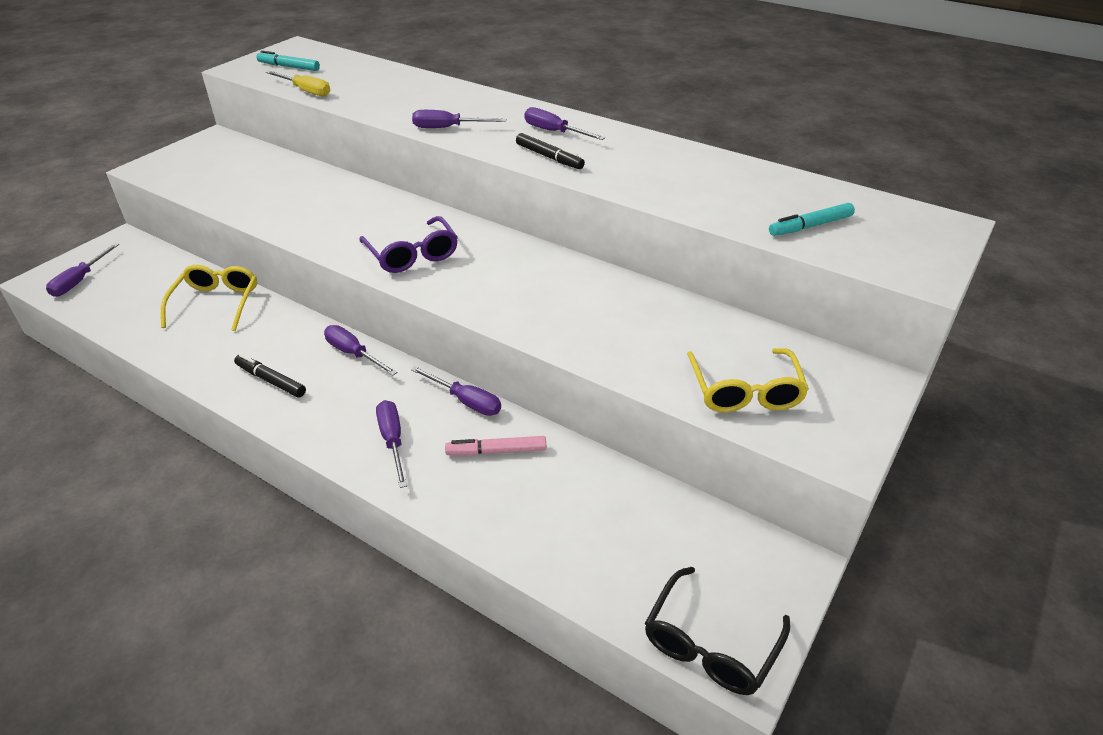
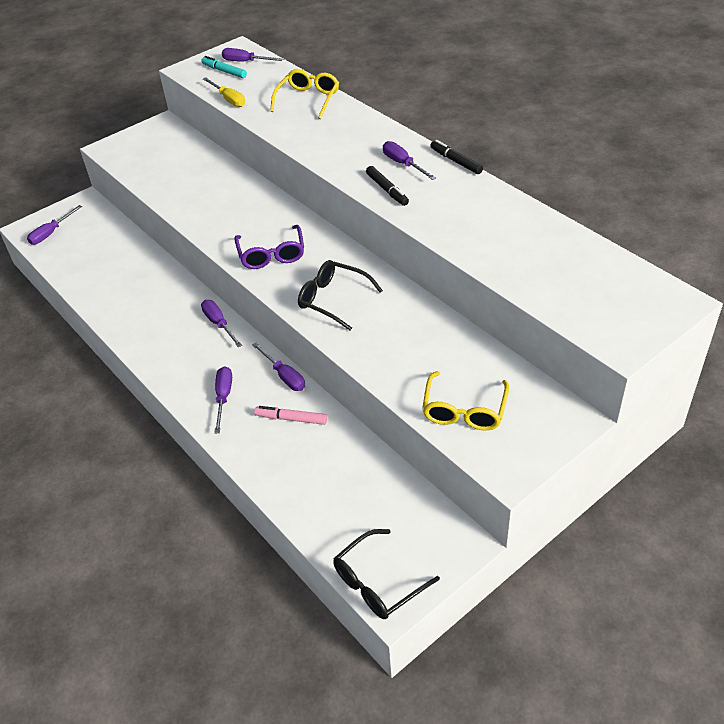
camera: 20 degrees right, 5 degrees up
(216, 303) = (137, 266): yellow glasses -> yellow glasses (308, 99)
(271, 380) = (157, 336): black marker -> black marker (456, 161)
(448, 128) = (322, 150): purple screwdriver -> purple screwdriver (246, 62)
(515, 292) = (333, 299): none -> black glasses
(810, 226) = (559, 286): turquoise marker -> none

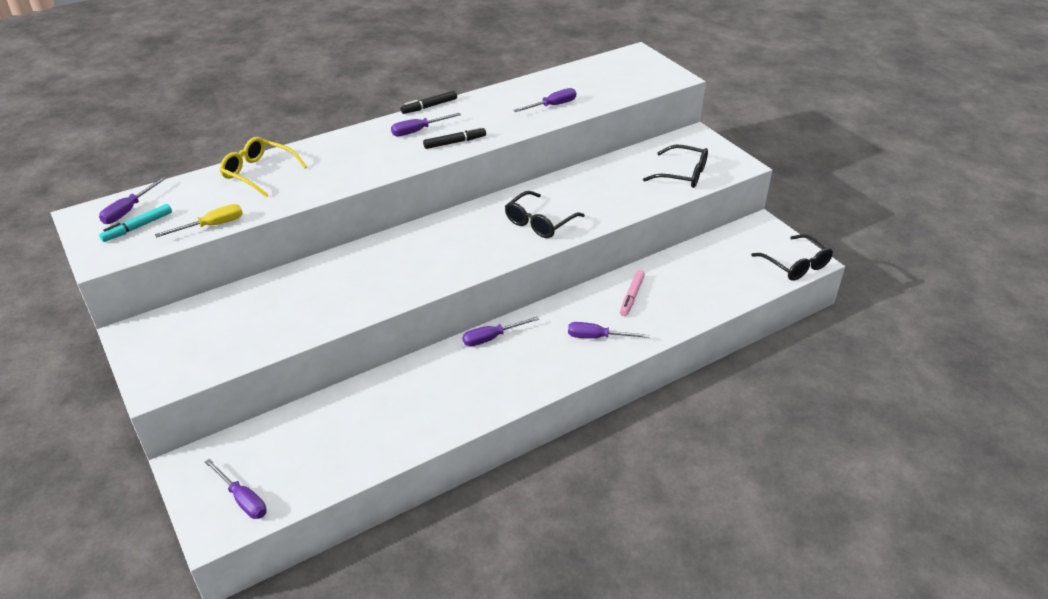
camera: 85 degrees left, 5 degrees down
(271, 254) = (458, 254): purple glasses -> none
(284, 376) = (578, 297): purple screwdriver -> purple screwdriver (552, 106)
(464, 410) = (682, 174): yellow glasses -> black glasses

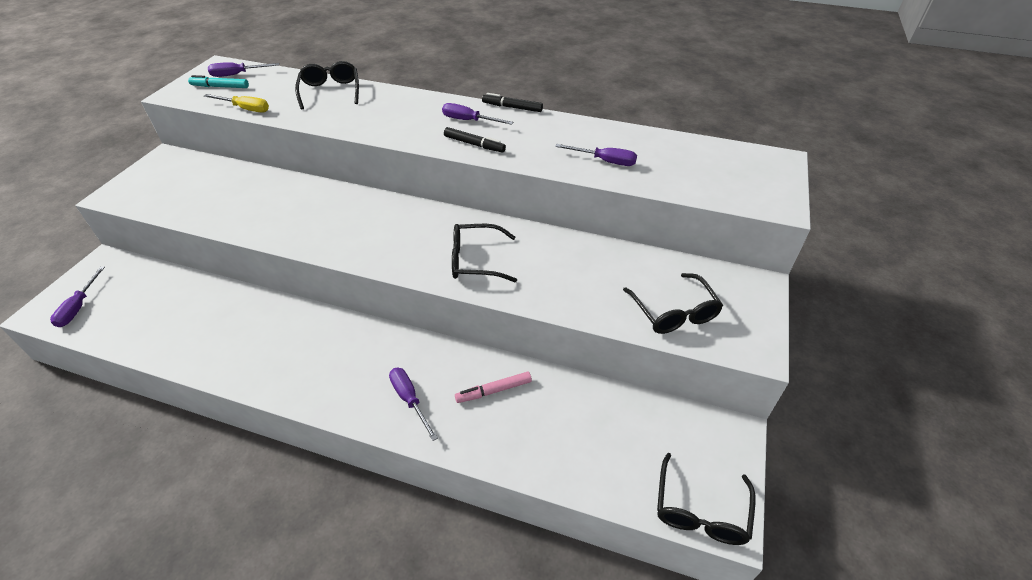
camera: 50 degrees right, 5 degrees up
(258, 173) = (330, 91): yellow glasses -> black glasses
(492, 338) = (350, 329): purple screwdriver -> none

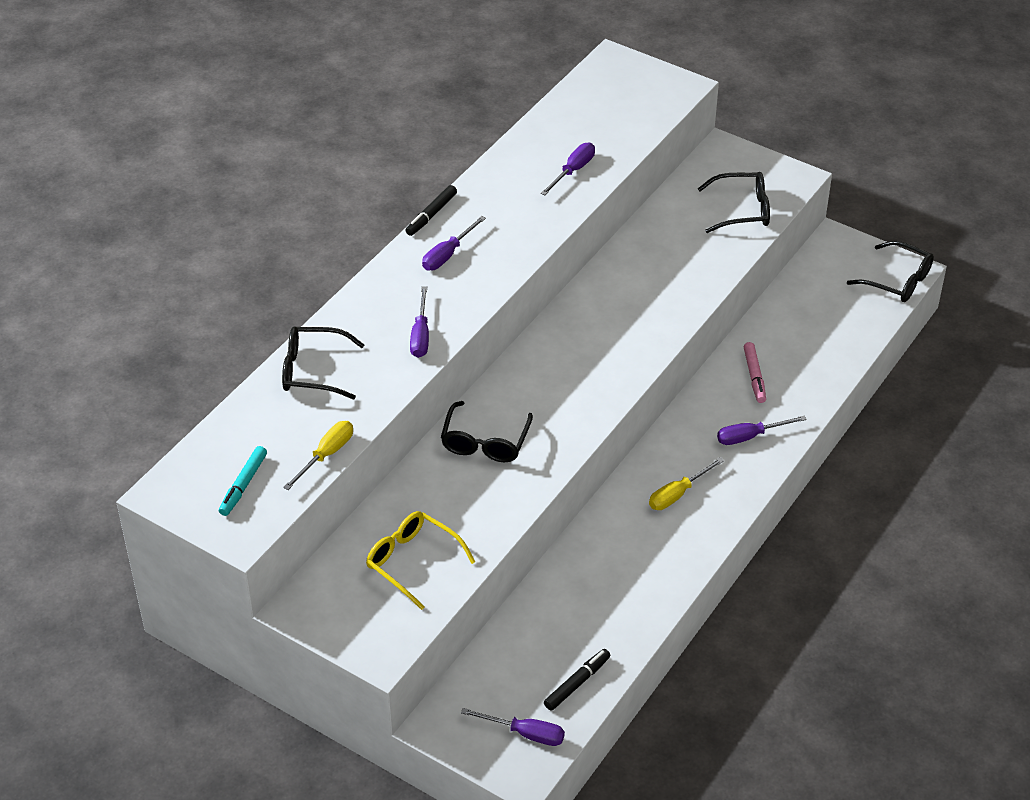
camera: 75 degrees left, 0 degrees up
(197, 193) = (412, 562): none -> yellow glasses
(237, 74) = (210, 468): purple screwdriver -> purple screwdriver (420, 335)
(329, 356) = (677, 494): none -> yellow screwdriver
(474, 144) = (503, 258): black marker -> black marker (577, 683)
(475, 260) = (631, 324): black glasses -> black glasses (485, 442)

